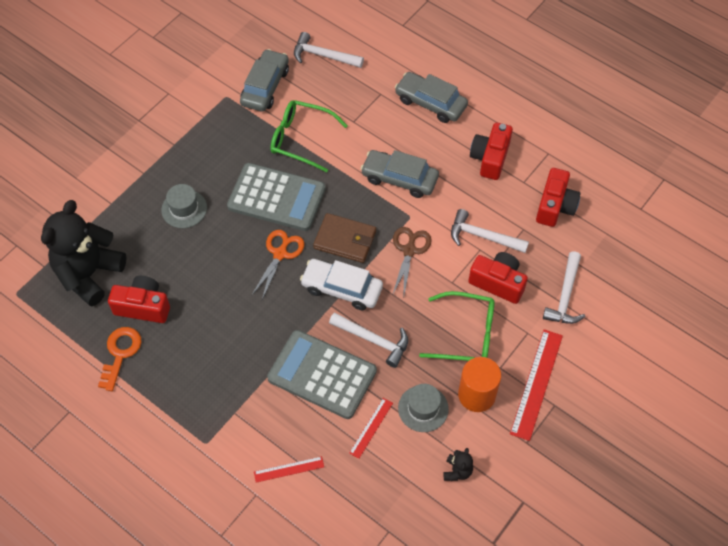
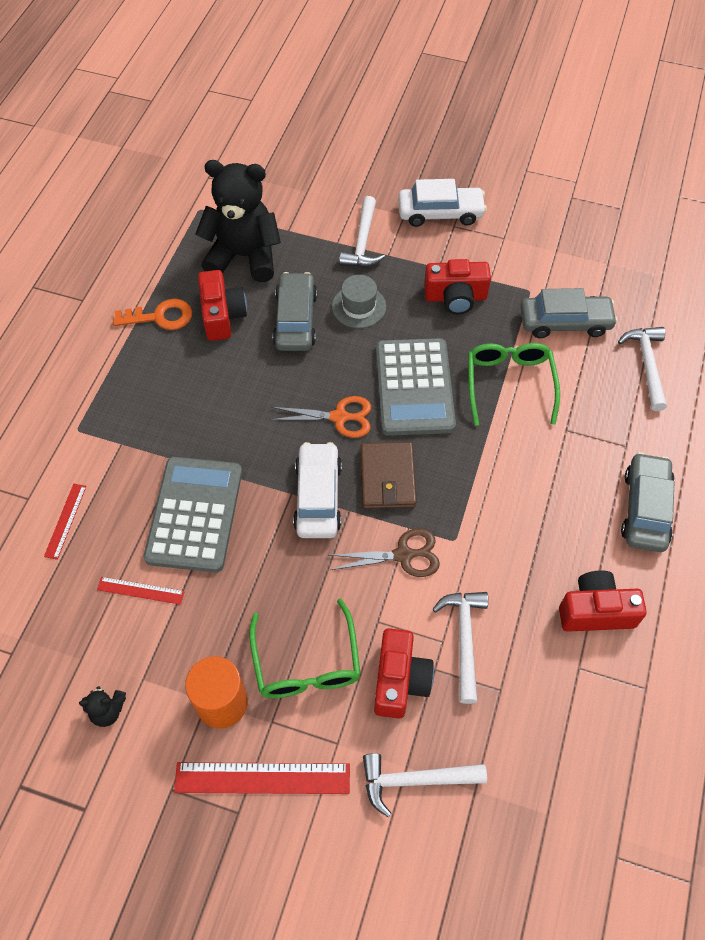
camera: 70 degrees right, 0 degrees up
(120, 124) = (440, 213): none -> white car
(289, 469) = (65, 520): red ruler -> red ruler turned 45 degrees clockwise
(373, 340) = (259, 555): white hammer -> white hammer (363, 242)
(399, 178) = (506, 509): grey car -> grey car (295, 320)
(423, 408) = (183, 642): grey hat -> none
(555, 206) = (559, 724): red camera -> red camera (455, 297)

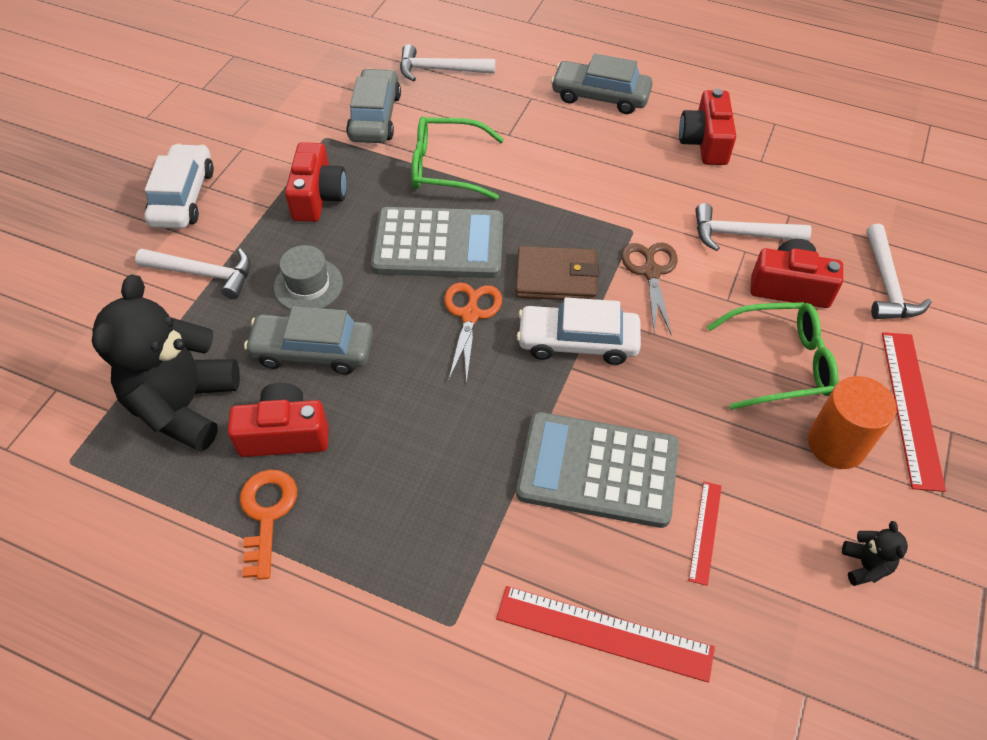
camera: 85 degrees left, 5 degrees down
(65, 520) = (604, 633): red ruler -> red ruler, size x1.81

